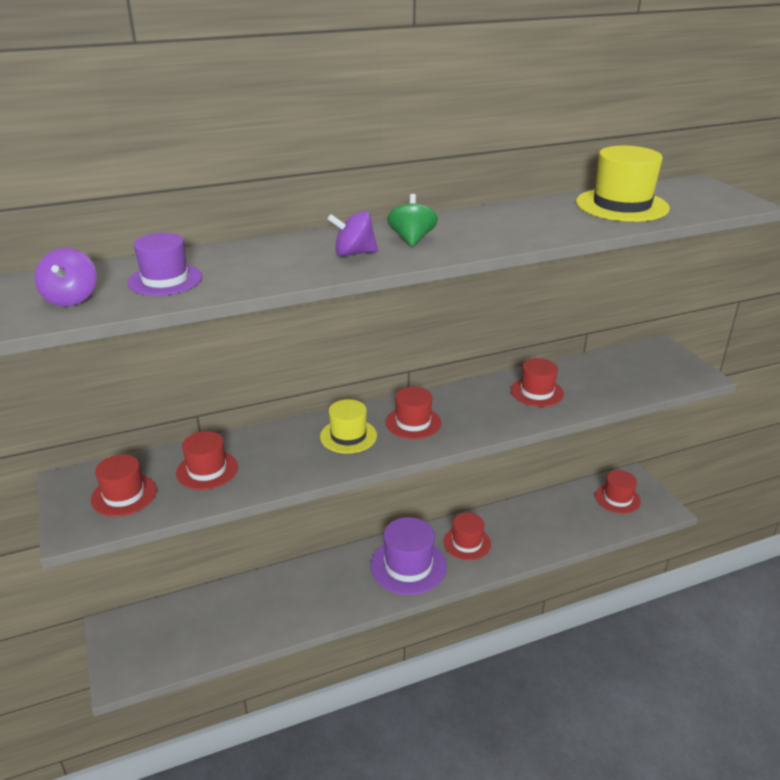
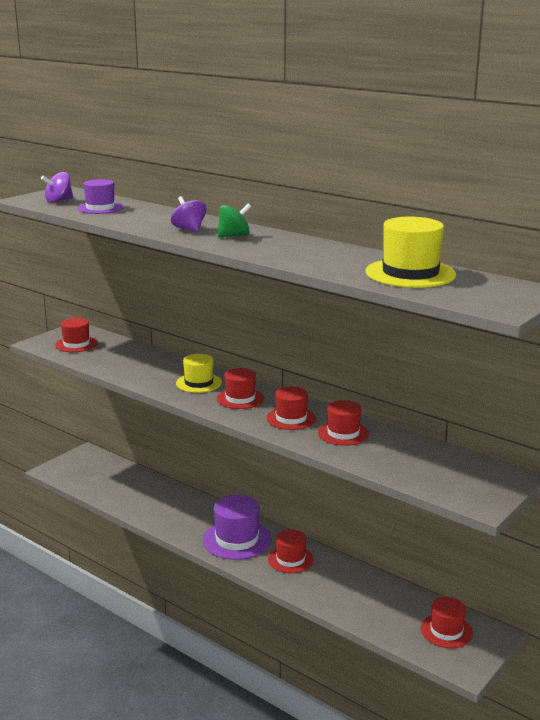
camera: 60 degrees right, 10 degrees down
(207, 470) = (119, 356): red hat -> red hat (291, 418)

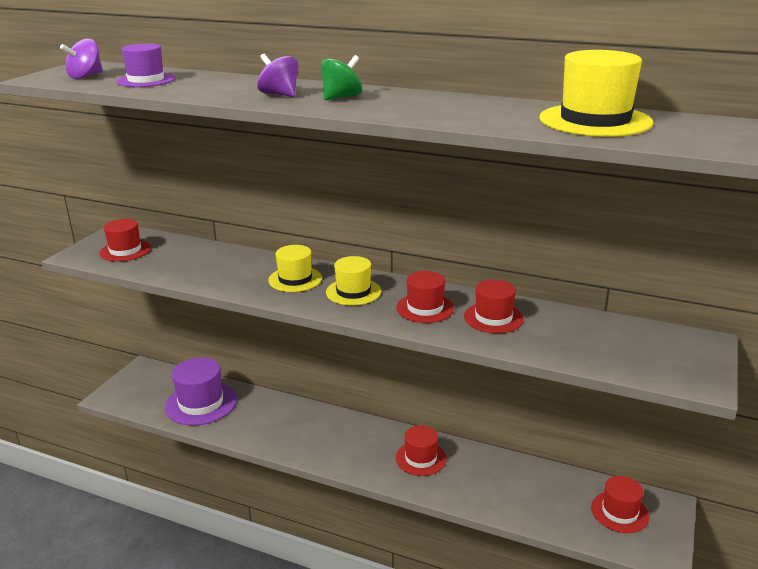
camera: 15 degrees left, 5 degrees up
(237, 539) = (353, 445): purple hat -> purple hat (201, 403)
(240, 398) = (353, 292): red hat -> yellow hat

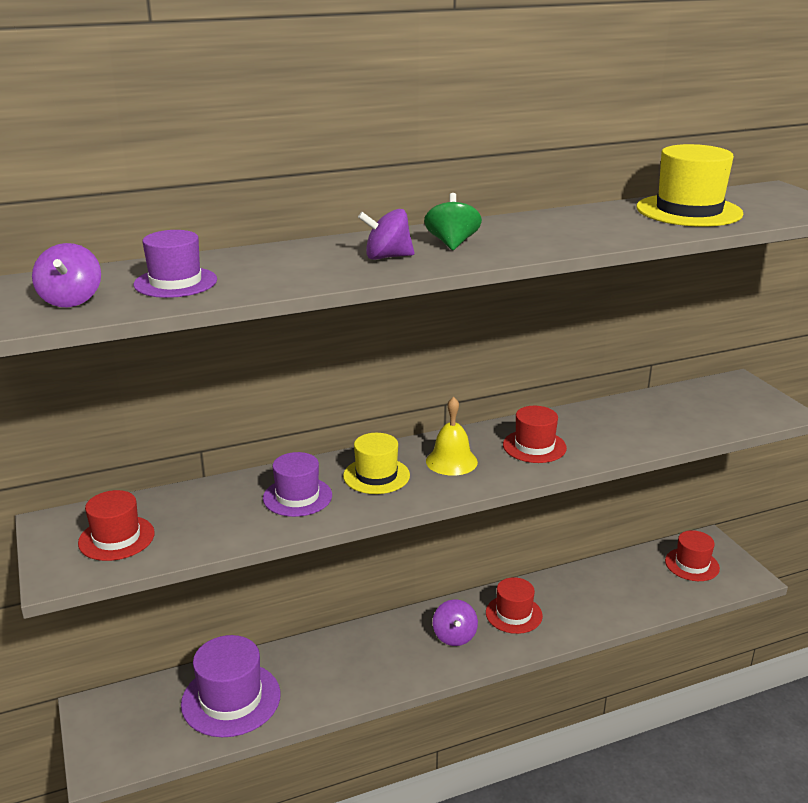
camera: 45 degrees left, 0 degrees up
(234, 270) = (297, 497): none -> purple hat
(353, 292) = (451, 461): yellow hat -> yellow bell
(362, 447) = (454, 636): none -> purple spinning top
(493, 318) = (595, 429): red hat -> none

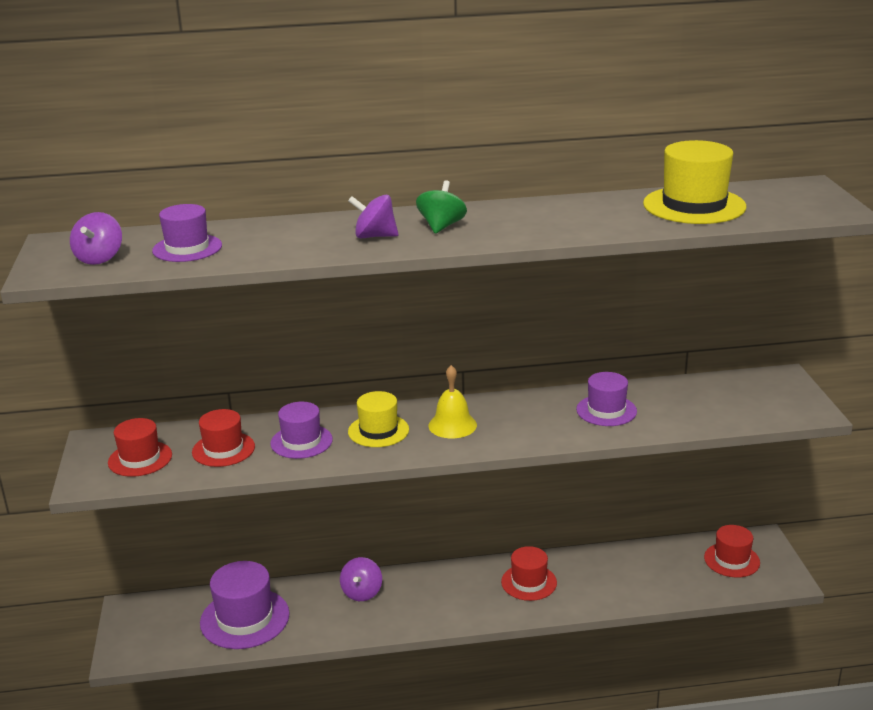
camera: 15 degrees right, 0 degrees up
(454, 636) = (464, 594): purple spinning top -> purple spinning top (362, 592)
(534, 446) = (537, 420): red hat -> red hat (223, 449)
(596, 430) = (606, 410): none -> purple hat

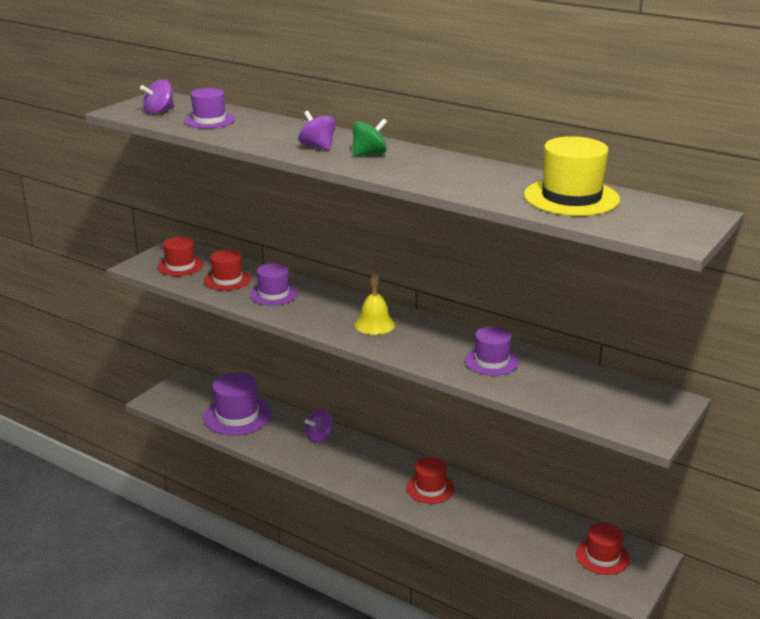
camera: 40 degrees right, 0 degrees up
(378, 431) = (326, 308): yellow hat -> none

